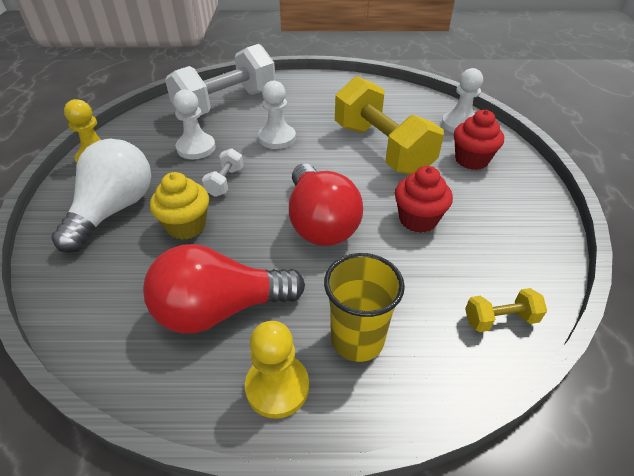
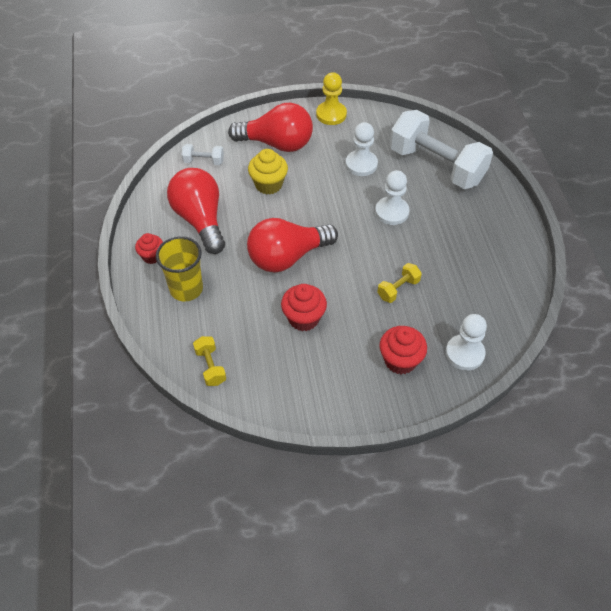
camera: 80 degrees right, 10 degrees up
(114, 210) = (277, 144): white light bulb -> red light bulb
(225, 182) = (322, 193): white dumbbell -> white dumbbell (203, 161)
(277, 387) = (152, 256): yellow pawn -> red cupcake
(382, 149) = (398, 289): yellow dumbbell -> yellow dumbbell, size x0.42

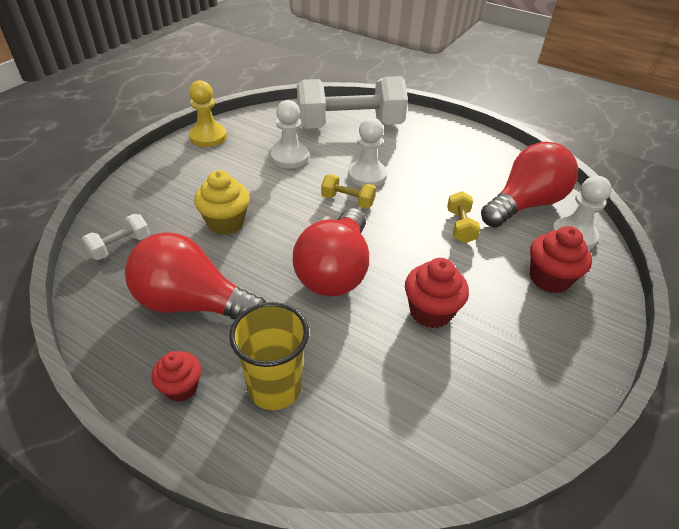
camera: 50 degrees left, 10 degrees down
(210, 366) = (421, 447): yellow dumbbell -> yellow dumbbell (347, 201)
(277, 144) = (186, 185): red light bulb -> red light bulb (524, 204)

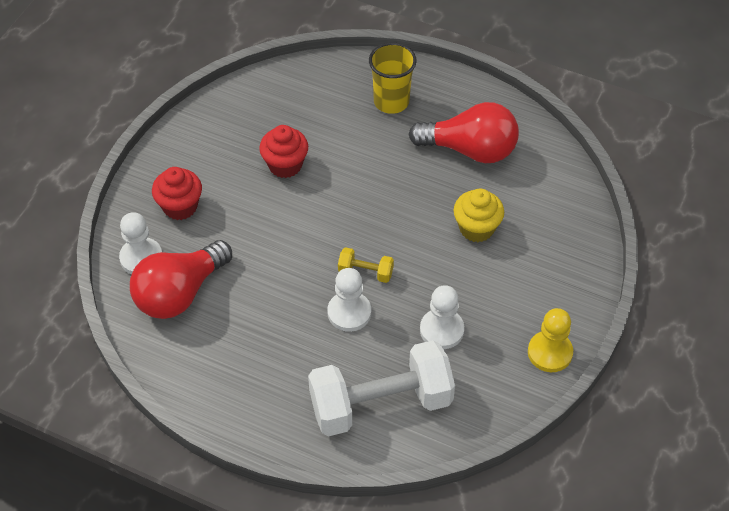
camera: 175 degrees right, 10 degrees up
(120, 246) = (556, 191): white dumbbell -> none
(181, 387) = (451, 95): red cupcake -> none
(335, 271) = (365, 191): red light bulb -> none
(460, 226) = (252, 254): yellow dumbbell -> none

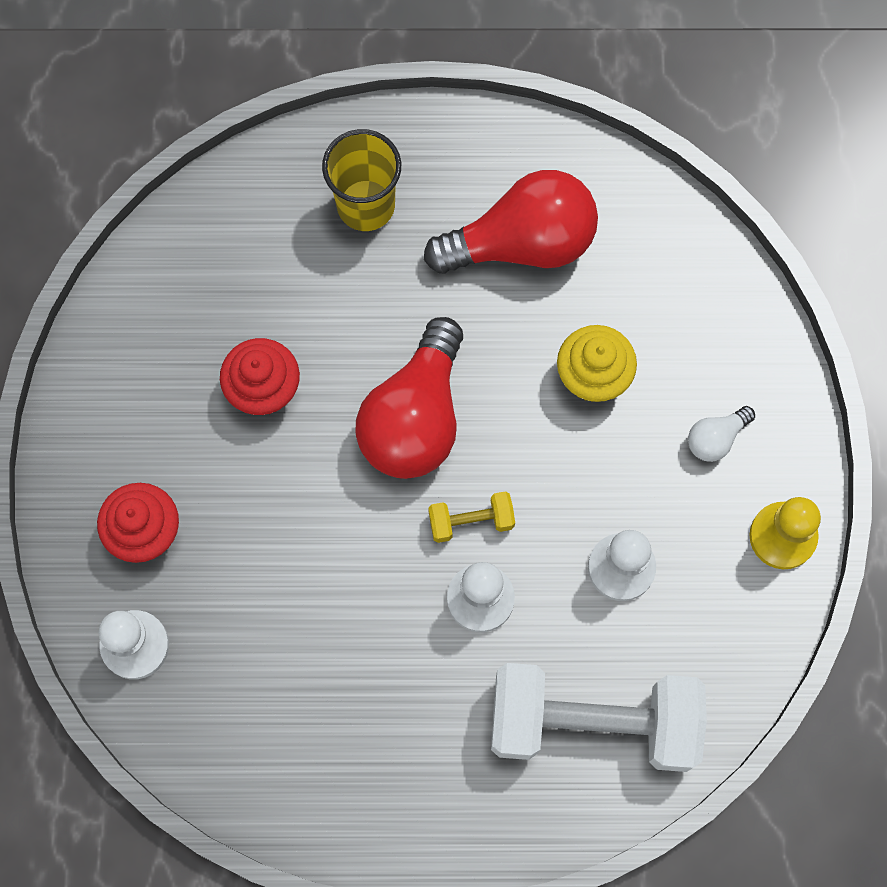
camera: 25 degrees left, 20 degrees up
(180, 293) = (223, 677): red light bulb -> red light bulb (415, 417)
(381, 403) = (593, 723): white dumbbell -> white dumbbell turned 45 degrees clockwise
(534, 286) = (716, 438): none -> white light bulb

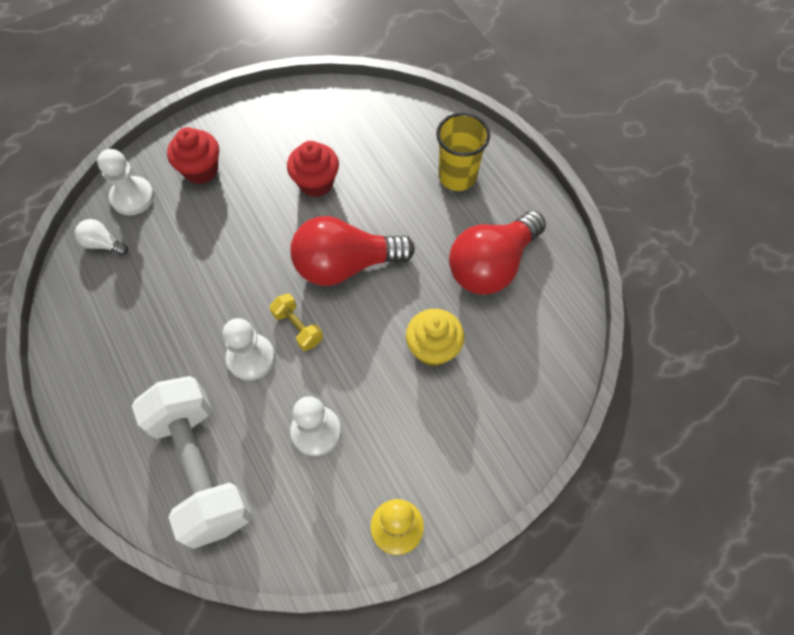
camera: 60 degrees right, 10 degrees down
(522, 242) = (492, 265): red light bulb -> red light bulb turned 90 degrees clockwise
(716, 438) = (439, 445): white light bulb -> white light bulb (103, 244)

